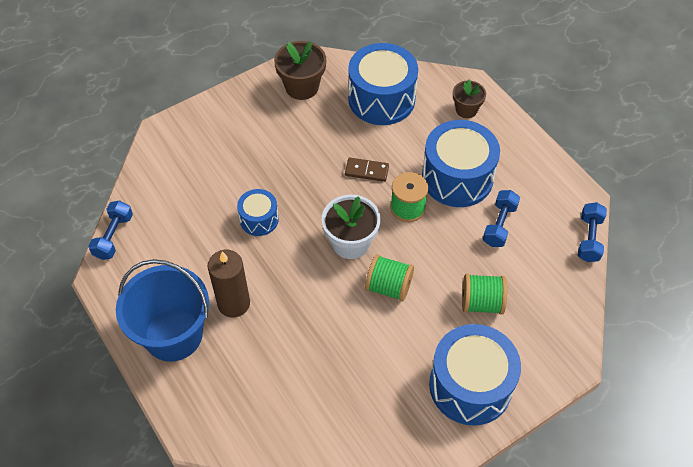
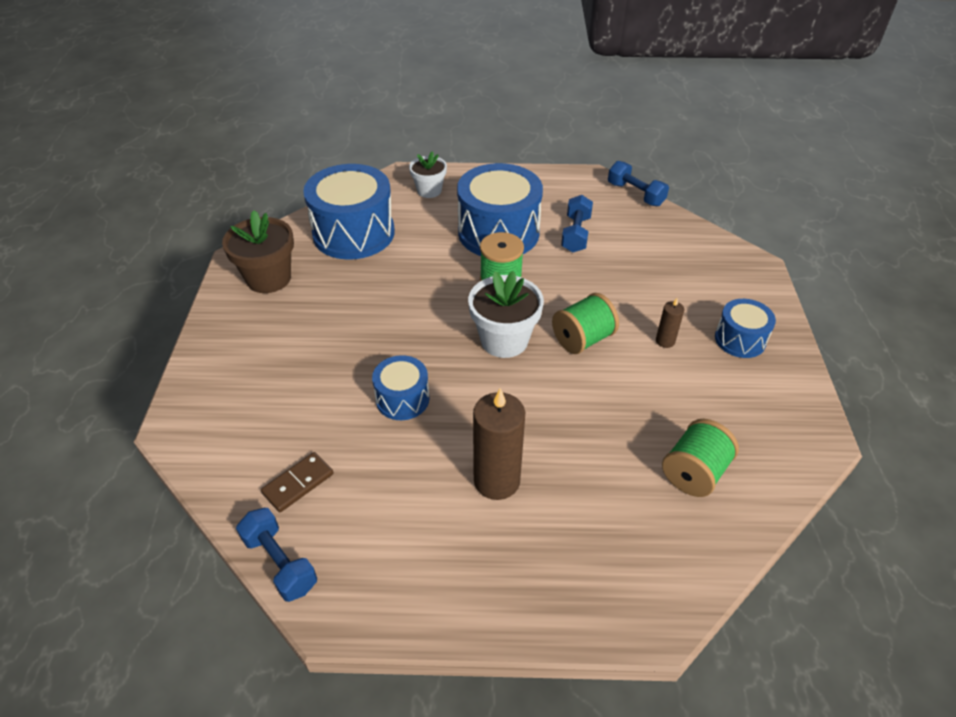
camera: 55 degrees left, 10 degrees down
(173, 334) = (492, 568): blue bucket -> none
(366, 171) = (428, 285): brown domino -> brown domino (298, 483)
(428, 338) = (665, 341): none -> brown candle
(466, 110) = (429, 190): brown flower pot -> white flower pot
(470, 386) = (740, 339): blue drum -> blue drum, size x0.53
(481, 303) = (652, 287): green spool -> green spool (694, 472)
(499, 225) = (575, 234): blue dumbbell -> blue dumbbell turned 45 degrees clockwise

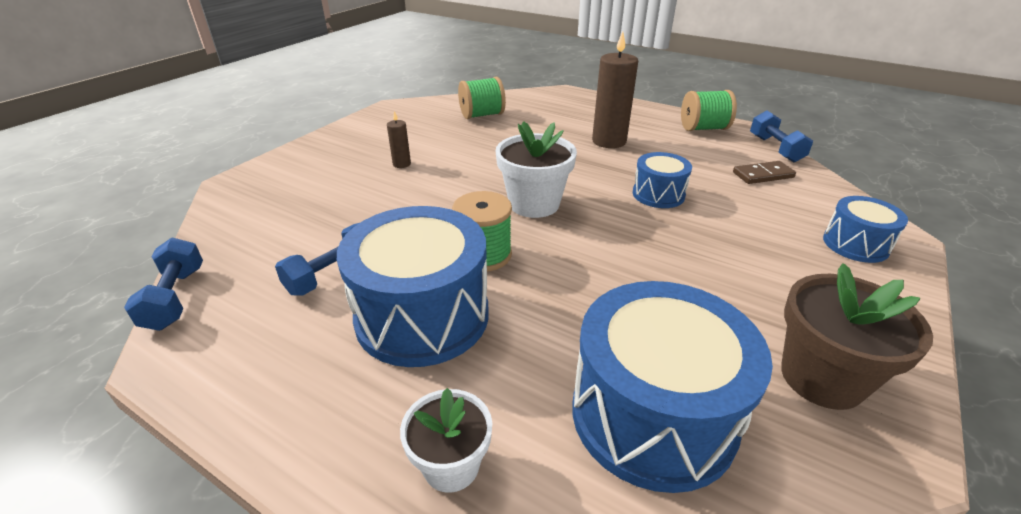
camera: 150 degrees left, 10 degrees down
(582, 339) = (464, 184): green spool -> green spool (703, 128)
(740, 339) = (348, 149): blue drum -> blue drum (855, 244)

